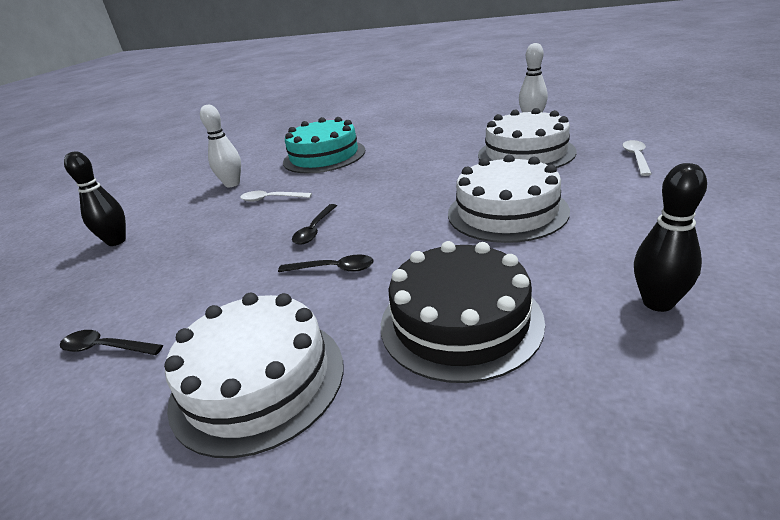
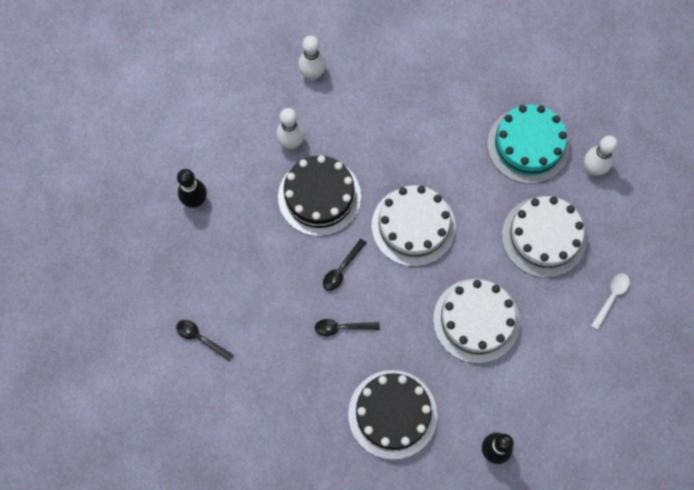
camera: 15 degrees right, 40 degrees up
(247, 154) = (312, 74): none -> white bowling pin
(258, 381) = (281, 407): white cake -> white cake (413, 226)
(271, 199) = (319, 196): white spoon -> black cake
(324, 156) = (382, 130): turquoise cake -> turquoise cake (528, 145)
(334, 269) = (342, 328): black spoon -> black spoon turned 150 degrees clockwise

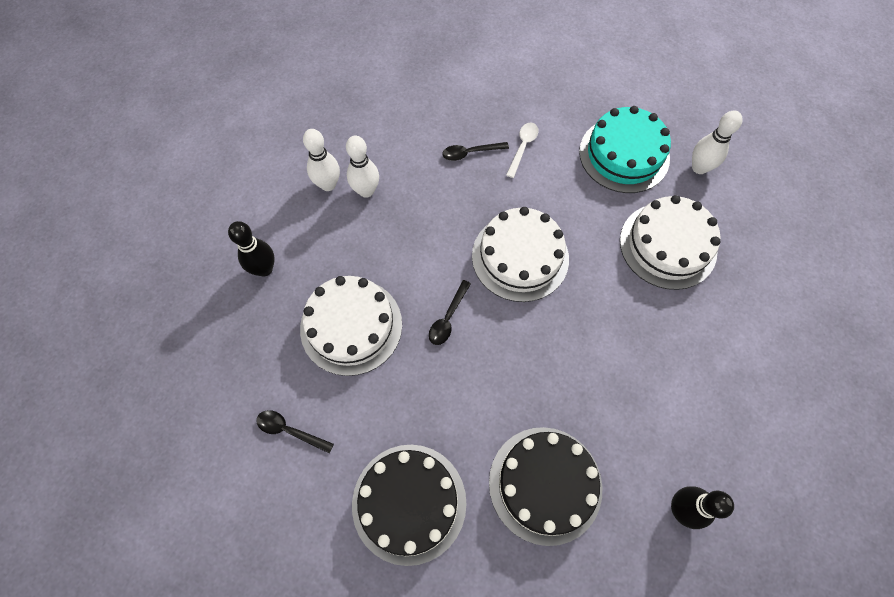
camera: 10 degrees left, 5 degrees down
(312, 74) = (378, 119): white bowling pin -> white bowling pin (328, 184)
(319, 196) = (407, 242): black cake -> black cake (409, 503)
(342, 328) = (461, 387): black spoon -> black spoon (470, 153)
(476, 320) = (617, 351): white cake -> white cake (351, 326)
(611, 297) = (762, 298): white spoon -> white spoon (523, 147)

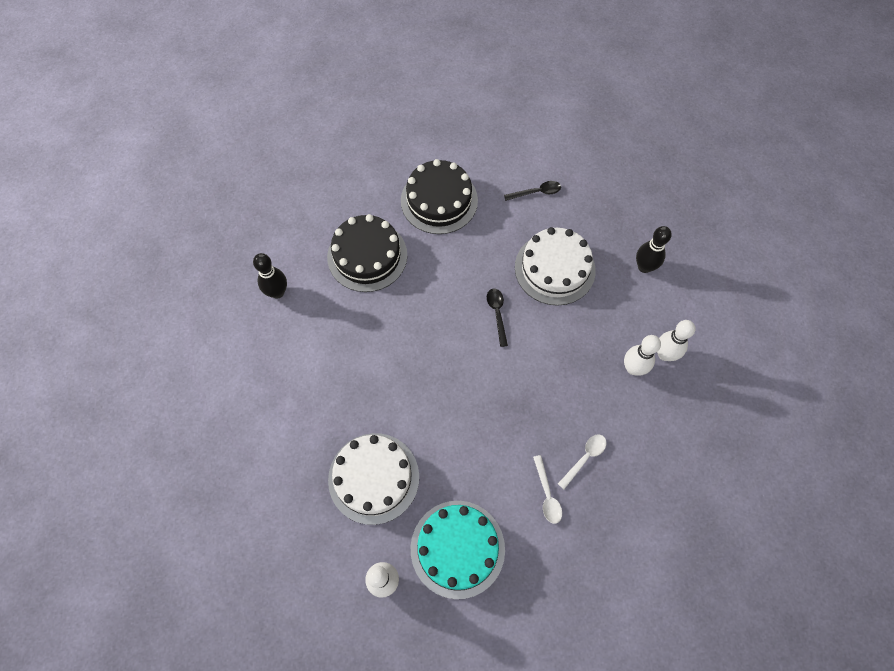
camera: 145 degrees right, 0 degrees up
(470, 153) = (585, 458): black spoon -> white spoon
(520, 257) = (480, 391): white cake -> none

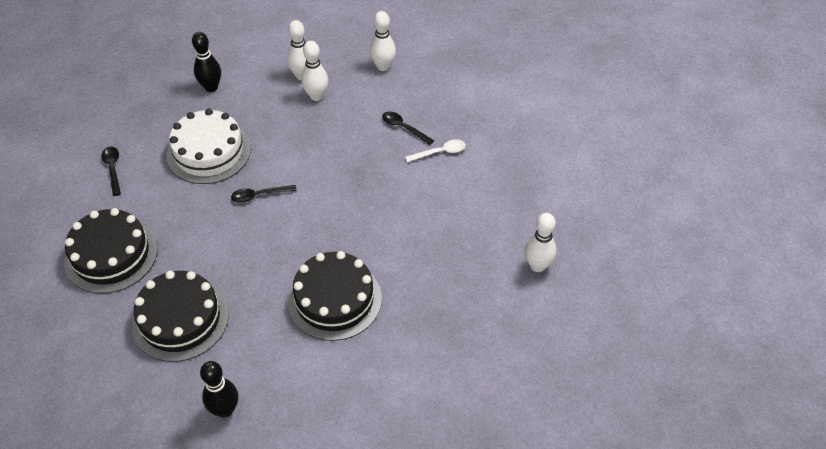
camera: 95 degrees left, 15 degrees down
(370, 378) = (334, 299): none -> black cake
(373, 478) = (442, 284): white cake -> none
(457, 548) = (498, 213): turquoise cake -> none
(585, 458) = (403, 128): white spoon -> black spoon
(683, 442) = (383, 66): none -> white bowling pin

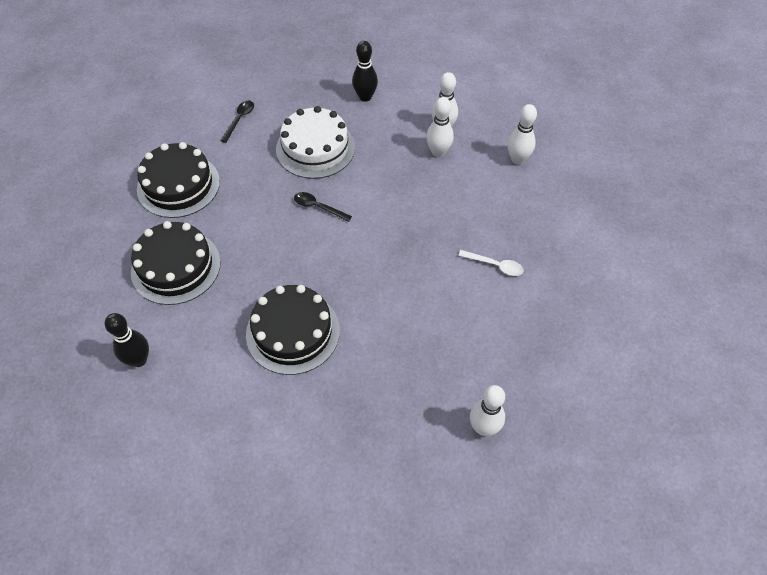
camera: 40 degrees right, 5 degrees up
(403, 128) = (484, 224): black spoon -> none

